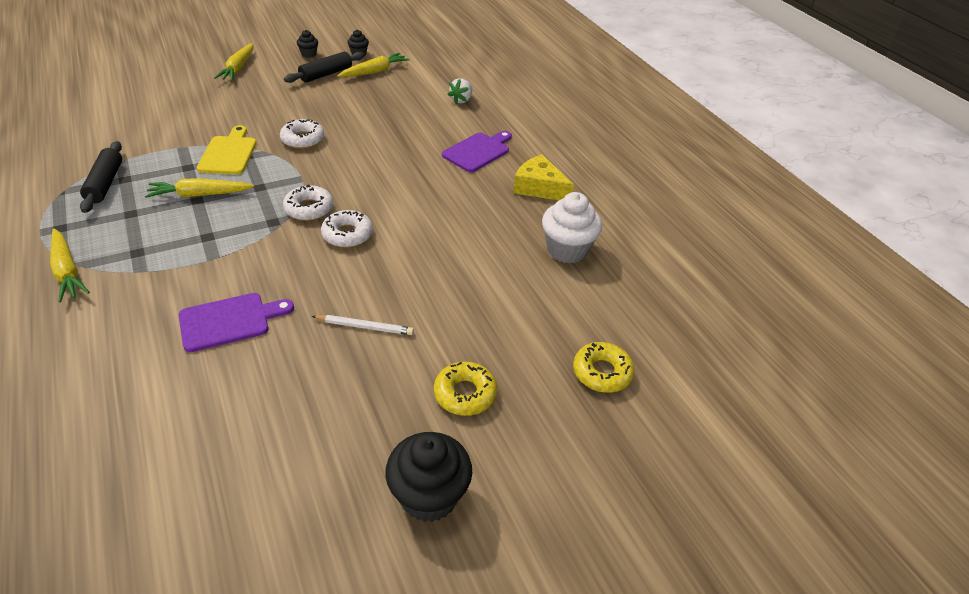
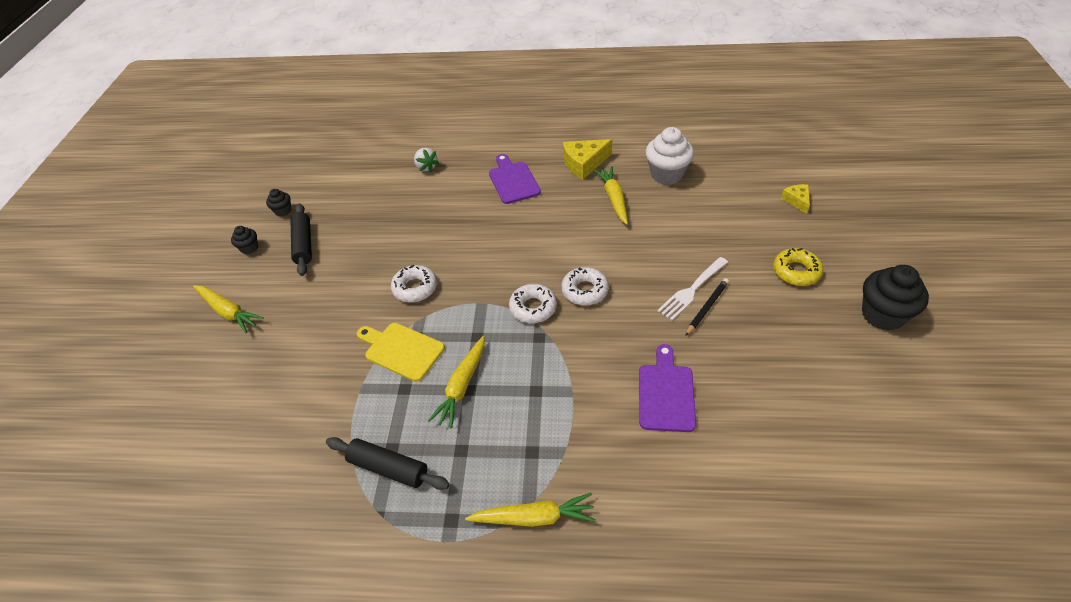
camera: 55 degrees left, 5 degrees up
(365, 327) = (707, 307): white pencil -> black pencil
(375, 72) = (329, 208): yellow carrot -> yellow carrot (614, 199)
(386, 309) = (691, 290): none -> white fork
(602, 372) = (797, 201): yellow donut -> yellow cheese

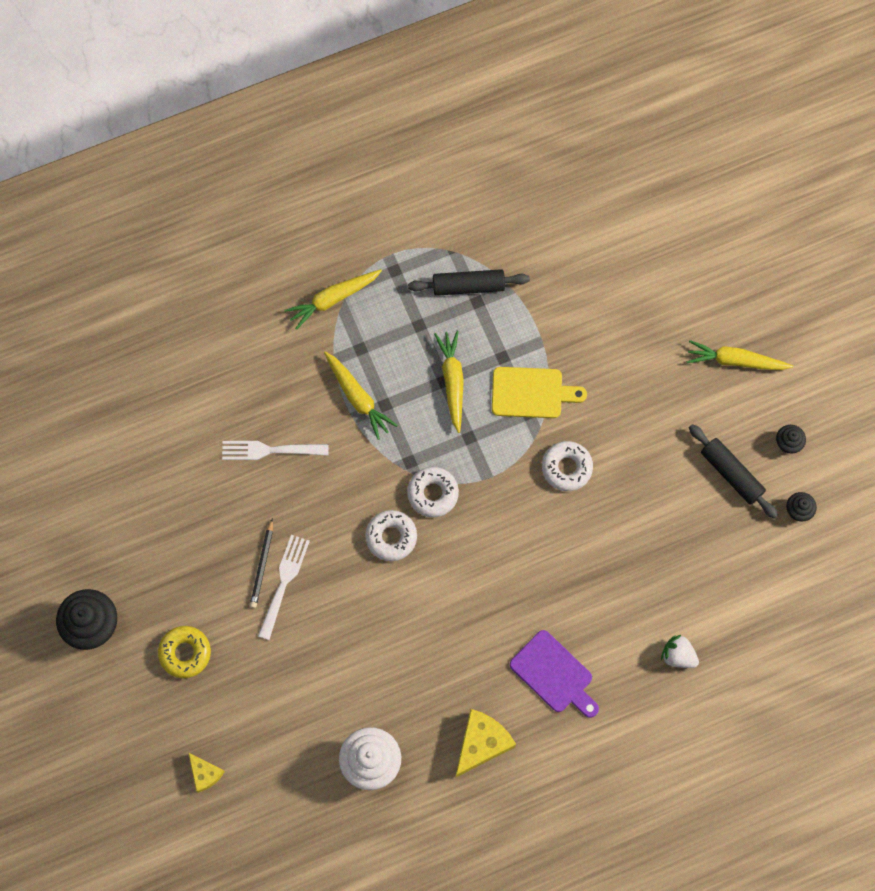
camera: 150 degrees right, 25 degrees up
(614, 199) = (418, 691): yellow carrot -> yellow carrot (358, 398)
(666, 393) = (270, 450): purple cutting board -> white fork

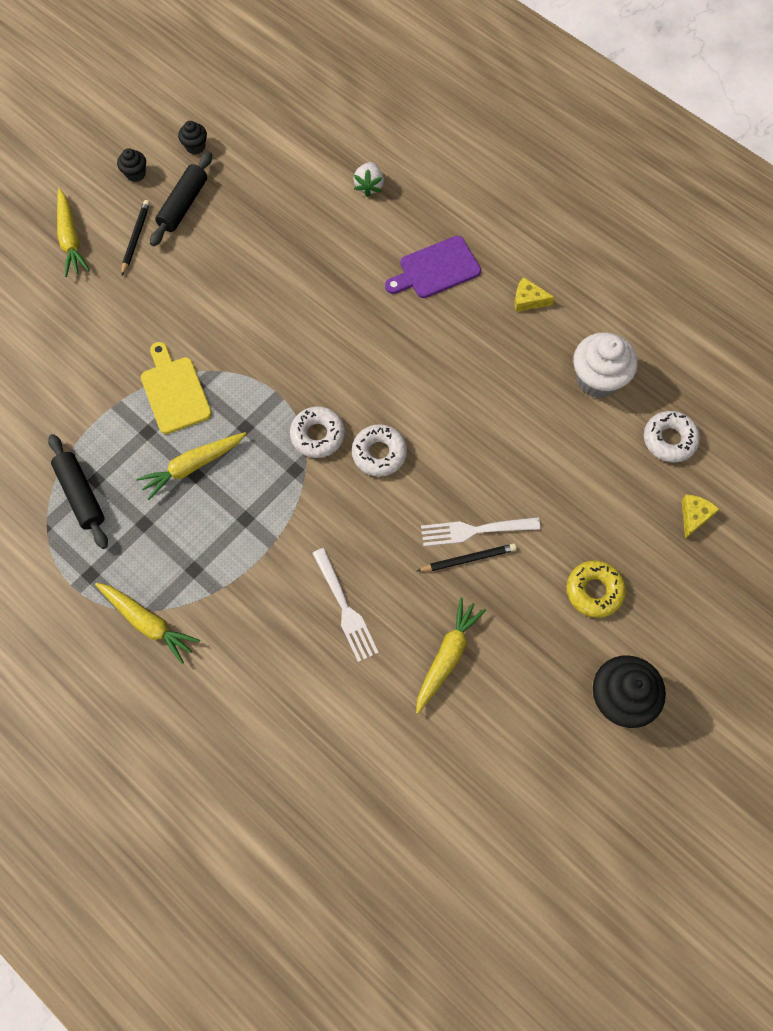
camera: 115 degrees left, 5 degrees down
(358, 398) = (249, 548): yellow carrot -> yellow carrot (447, 656)
(481, 743) = (528, 300): yellow cheese -> yellow cheese, size x0.59
(554, 674) = (436, 269): purple cutting board -> purple cutting board turned 135 degrees counterclockwise
(566, 468) = (237, 333): white donut -> white donut (669, 440)
(711, 417) = (136, 238): none -> black pencil

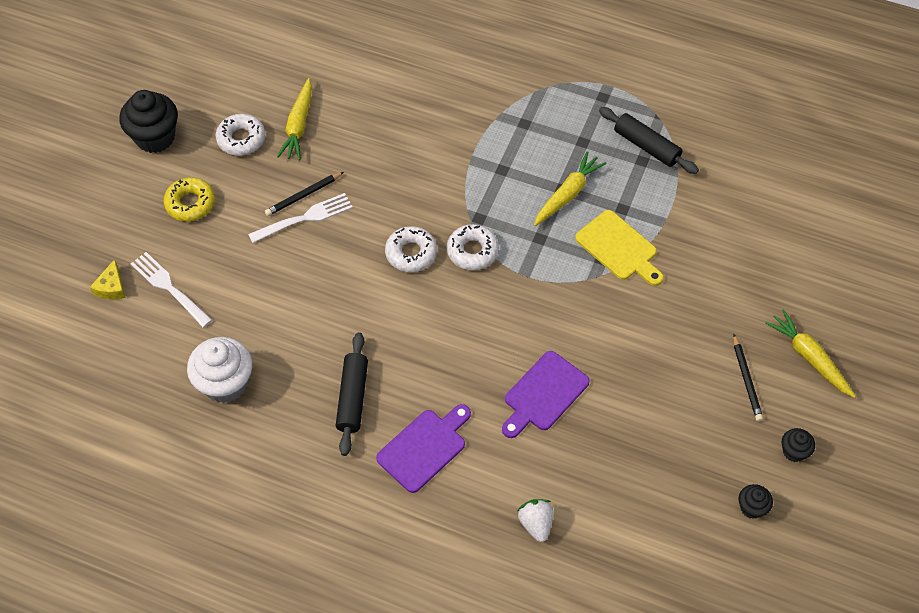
camera: 160 degrees right, 10 degrees down
(148, 623) = (539, 80): yellow carrot -> none
(183, 205) = (721, 432): black rolling pin -> black rolling pin (353, 398)
(314, 280) = (544, 394): none -> purple cutting board
(345, 608) = (391, 133): white fork -> white fork (169, 287)
(528, 300) = (316, 445): yellow cheese -> none
(669, 440) = (144, 347): white donut -> white donut (241, 139)

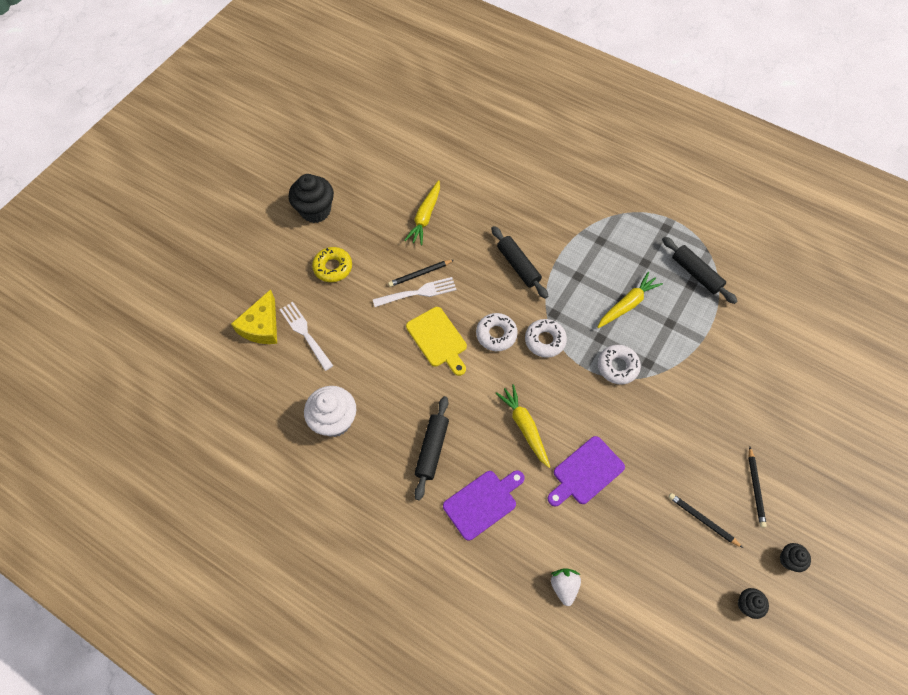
camera: 10 degrees right, 5 degrees up
(111, 287) = (262, 326): yellow cheese -> yellow cheese, size x1.71
(241, 139) = (380, 221): white donut -> white donut (617, 366)
(426, 168) = (518, 266): none -> black rolling pin
(619, 248) = (663, 356): yellow cutting board -> yellow cutting board (438, 339)
(689, 425) = (702, 520): none -> black pencil
(809, 357) = (810, 477): yellow carrot -> yellow carrot (524, 427)

